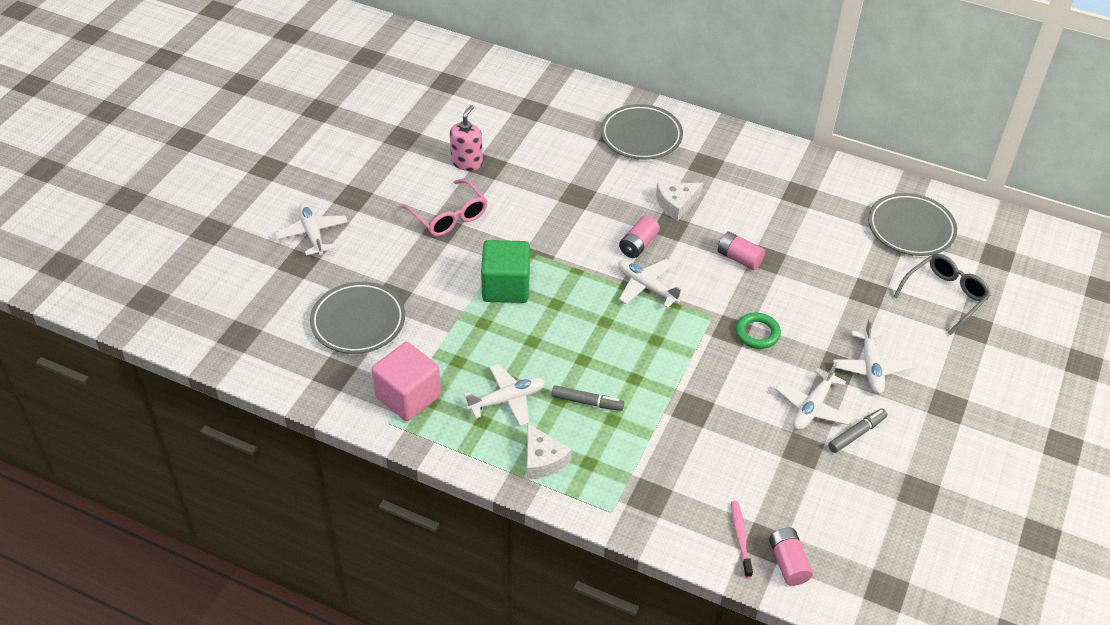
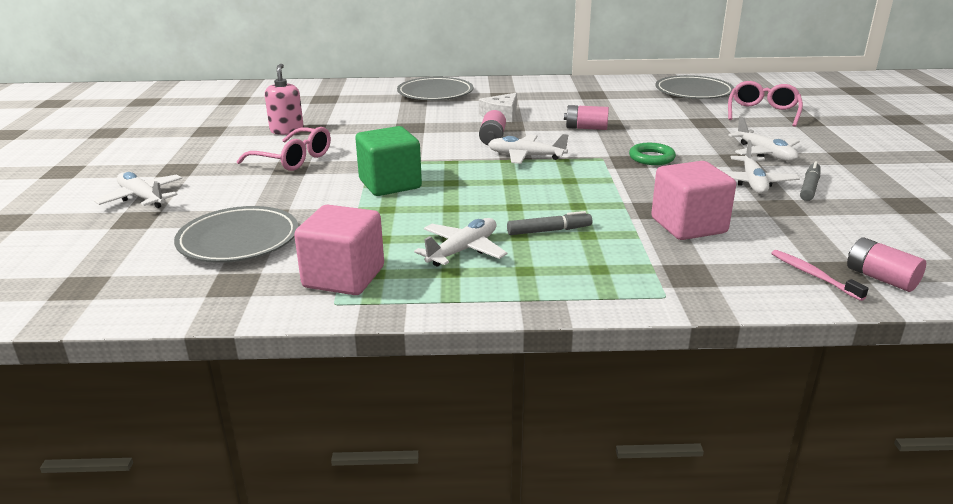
camera: 25 degrees left, 20 degrees down
(543, 460) = (547, 281): white cheese -> none
(701, 441) = (688, 226): none -> pink cube
(944, 296) = (762, 113): grey glasses -> pink glasses

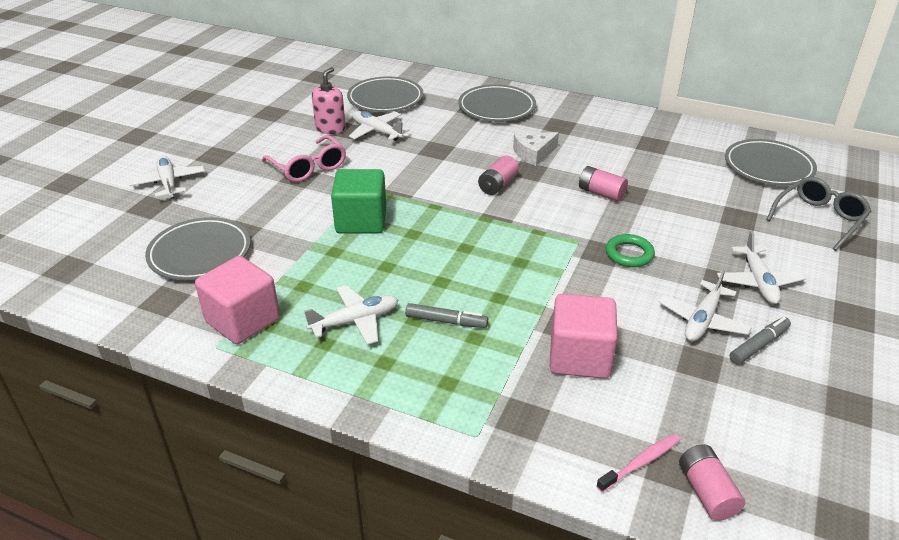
camera: 25 degrees right, 10 degrees up
(322, 104) = (385, 99): none -> grey plate
(526, 156) = (508, 218): white plane -> white plane (377, 131)
(762, 113) = (819, 219): pink glasses -> grey glasses
(813, 275) = (640, 462): pink toothbrush -> pink toothbrush turned 60 degrees clockwise

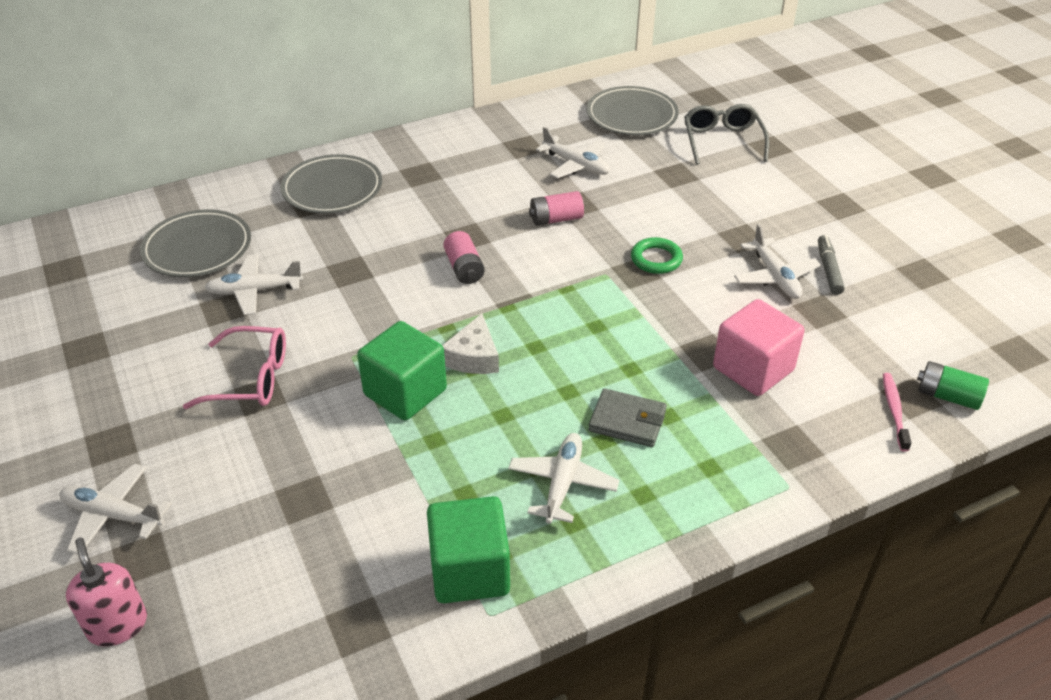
camera: 50 degrees left, 5 degrees up
(200, 253) = (304, 552): grey plate -> none
(243, 320) = (470, 571): pink cube -> green cube
(330, 128) = (195, 320): pink soap dispenser -> pink soap dispenser (117, 625)
(446, 321) = (627, 421): grey marker -> grey wallet
(533, 154) = (444, 217): white cheese -> white cheese (473, 357)
(707, 492) = (947, 396): pink battery -> green battery
(758, 282) = (761, 220): white plane -> white plane (576, 165)

